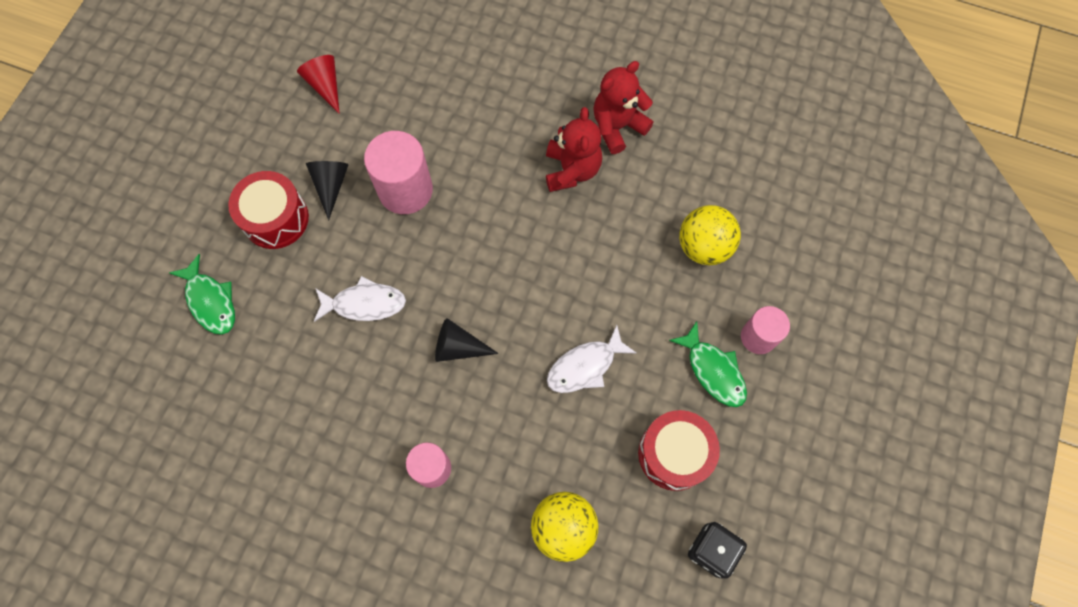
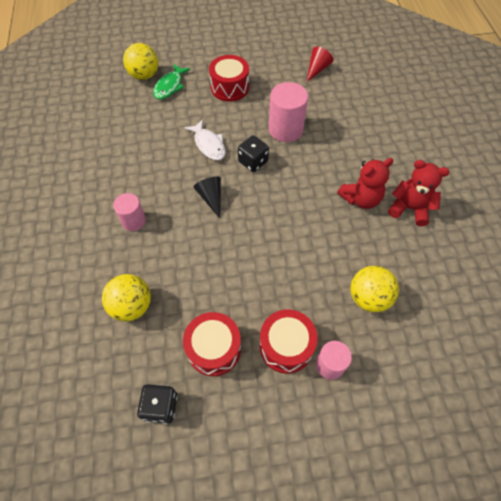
camera: 60 degrees right, 10 degrees down
(158, 328) = (144, 75): none -> yellow ball
(331, 185) = (264, 99): black cone -> none
(433, 262) = (253, 162): none -> black dice
(585, 366) = (240, 268): white fish -> none
(713, 370) = (286, 346): green fish -> red drum

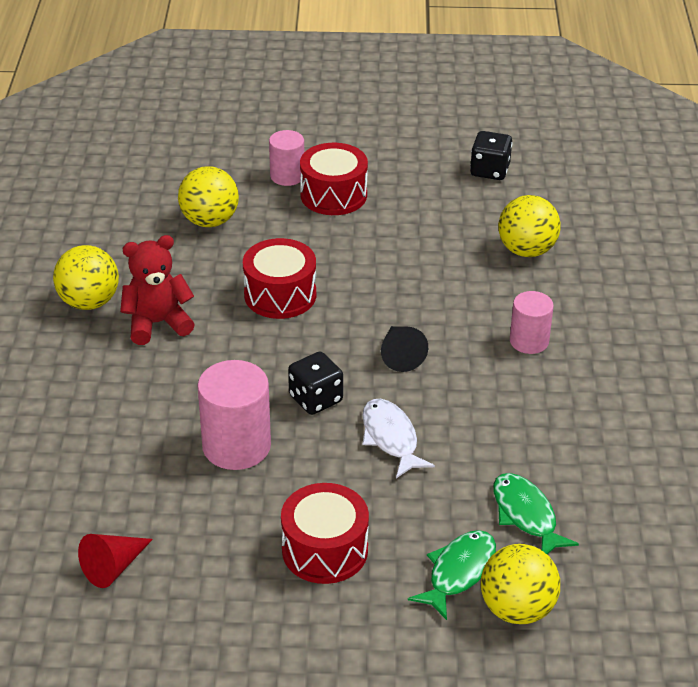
camera: 170 degrees left, 20 degrees down
(139, 115) = (526, 515): none -> green fish
(214, 349) = (422, 203): red drum -> red drum (280, 295)
(409, 208) = (89, 302): red teddy bear -> yellow ball

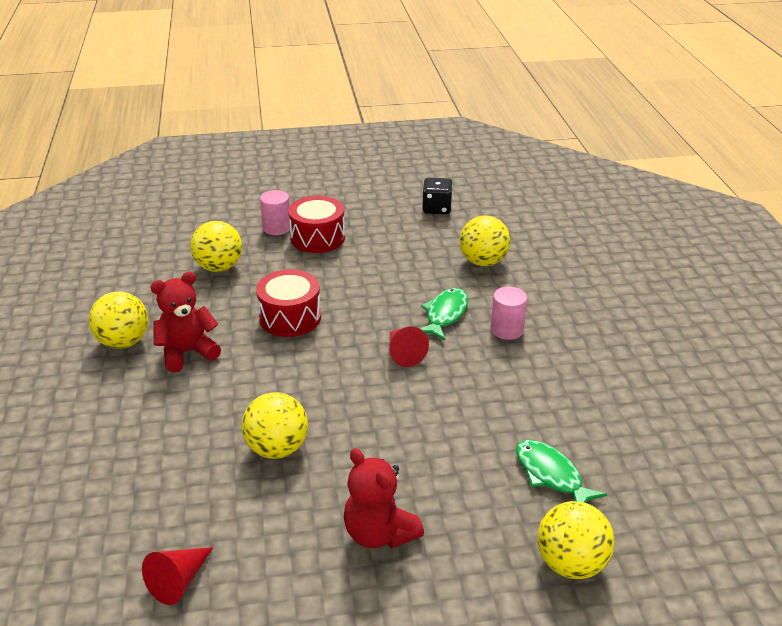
camera: 10 degrees left, 5 degrees down
(236, 446) = (277, 449): pink cylinder -> yellow ball
(315, 399) = (339, 398): black dice -> none
(325, 550) = (379, 533): red drum -> red teddy bear
(391, 438) = (413, 423): white fish -> none
(400, 355) = (403, 353): black cone -> red cone
(458, 572) = (507, 536): green fish -> green fish (445, 314)

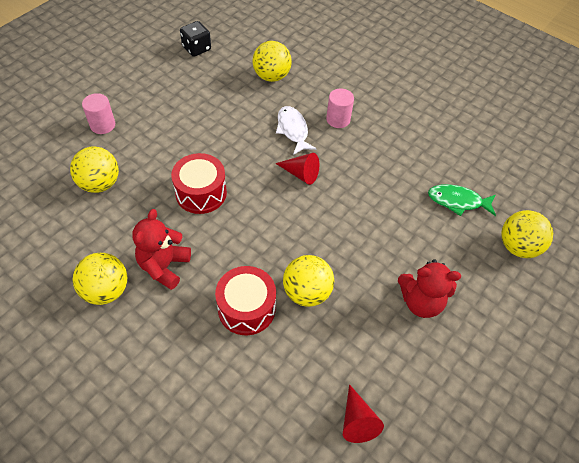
camera: 45 degrees left, 20 degrees up
(317, 238) = (143, 117): red drum -> red drum (246, 308)
(445, 314) = (293, 130): green fish -> white fish

